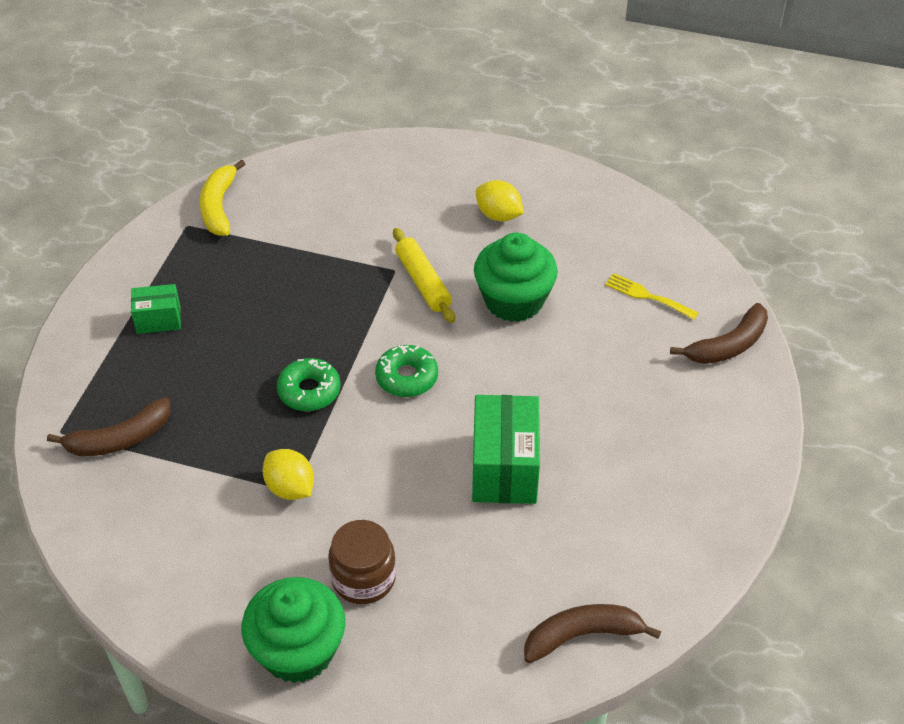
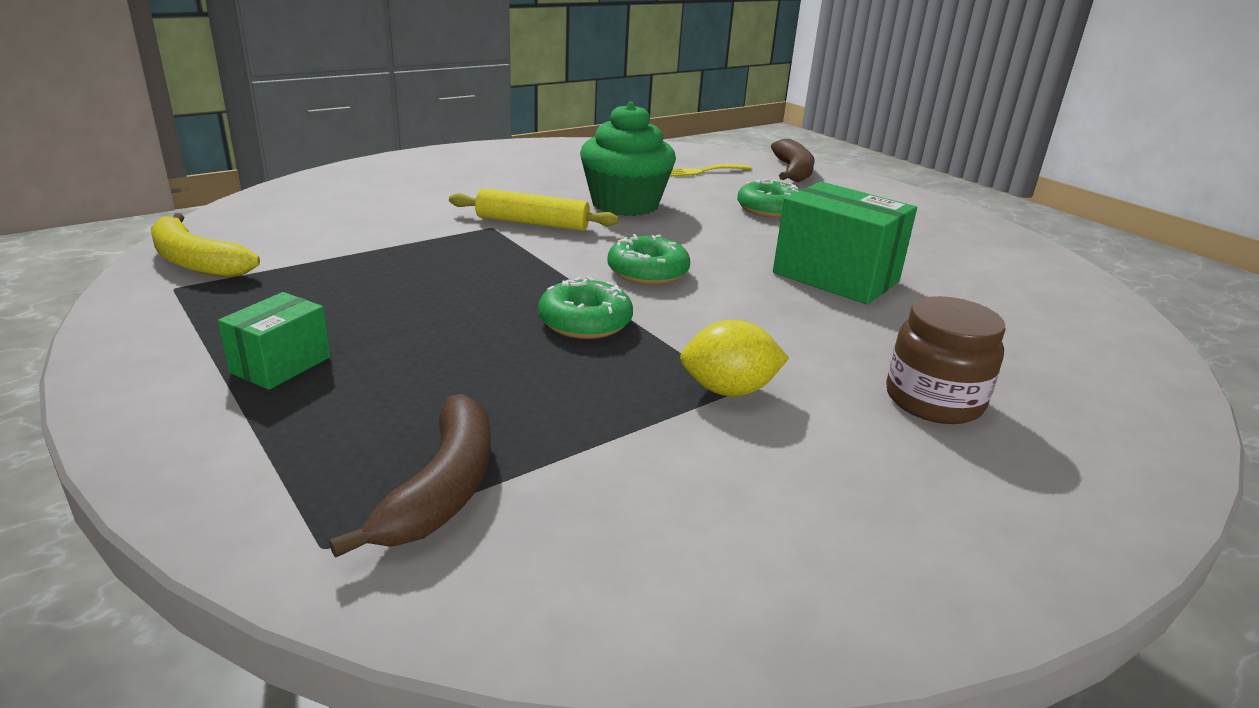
camera: 55 degrees left, 20 degrees down
(298, 651) = (1039, 495): green cupcake -> none
(498, 215) = (512, 176): yellow lemon -> none
(582, 635) = (1099, 322): brown banana -> none
(605, 376) = (769, 209): none -> green donut

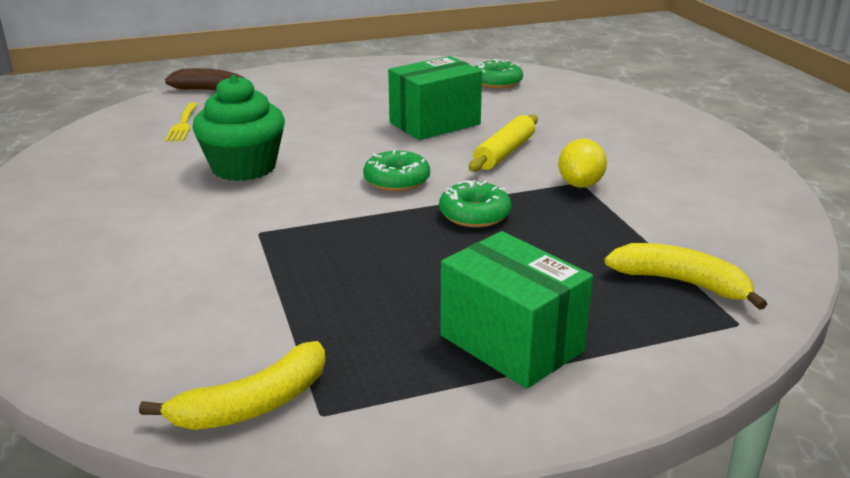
camera: 70 degrees left, 0 degrees up
(280, 365) = (511, 343): green box -> green box, size x1.78
(442, 488) = (681, 283): brown banana -> yellow banana
(532, 223) = (262, 212): yellow rolling pin -> yellow rolling pin (504, 152)
(769, 209) = (296, 117): green donut -> green donut (496, 82)
(933, 400) = (599, 136): brown jar -> none

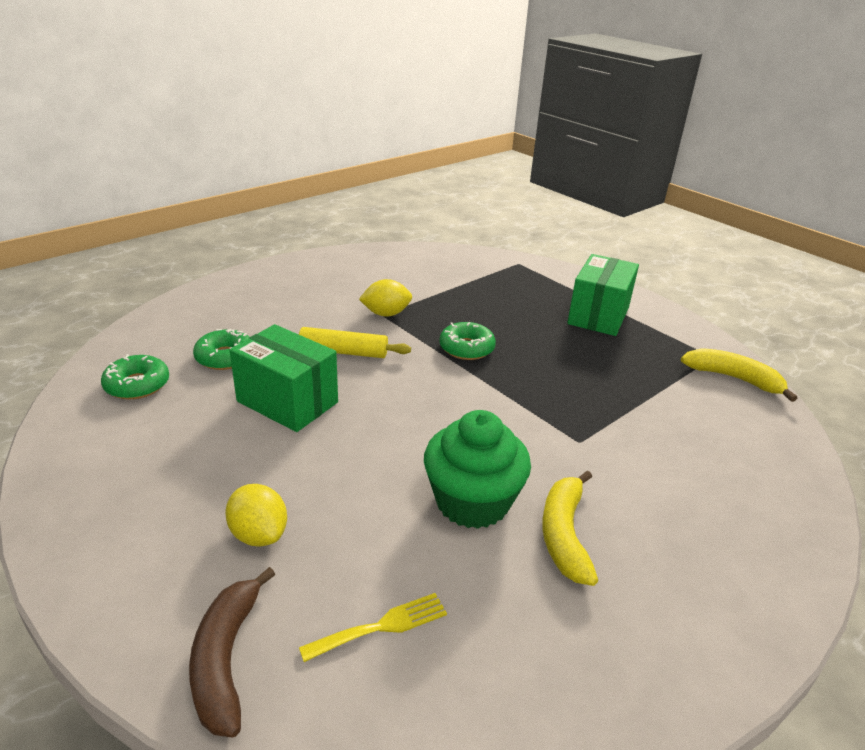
camera: 115 degrees left, 5 degrees up
(294, 104) = (259, 534): none -> yellow lemon
(397, 180) = (435, 395): green donut -> green donut (225, 357)
(681, 283) = (493, 277): yellow banana -> yellow banana (564, 534)

